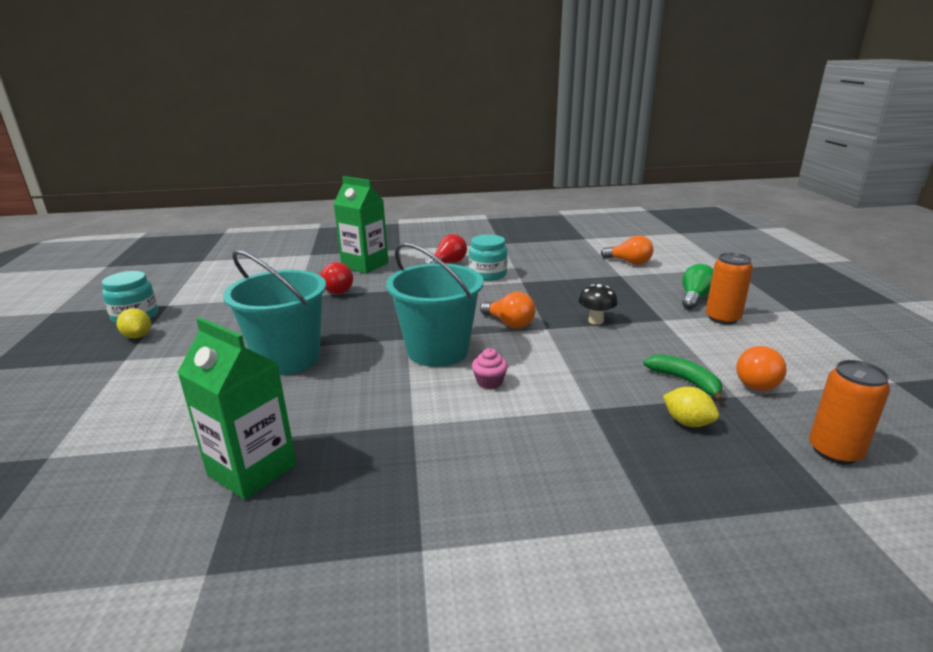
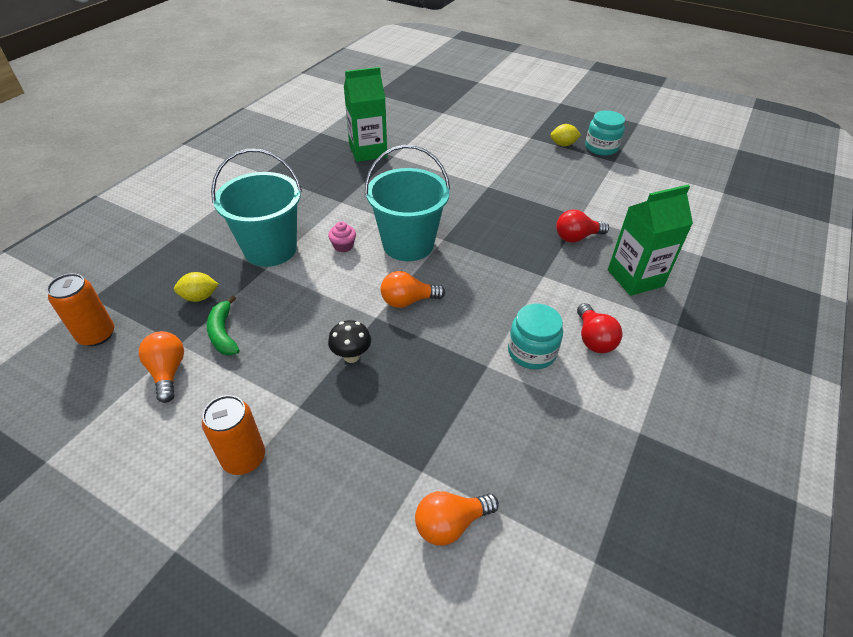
camera: 125 degrees right, 20 degrees up
(288, 358) = (468, 185): turquoise bucket -> turquoise bucket (270, 249)
(685, 381) = (223, 333): green banana -> green banana turned 75 degrees clockwise
(695, 298) = (299, 483): green light bulb -> none

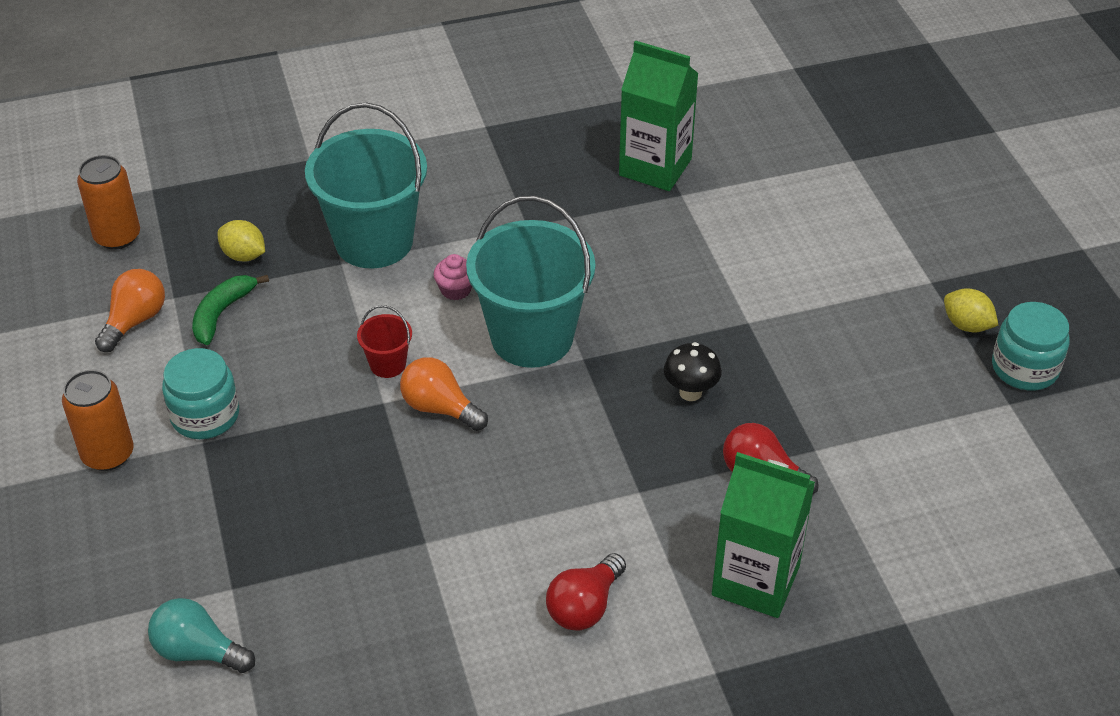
camera: 45 degrees right, 0 degrees up
(351, 356) = (307, 427): black mushroom -> black mushroom (690, 392)
(354, 298) = (388, 364): none -> red bucket
(451, 523) = (198, 651): orange light bulb -> turquoise light bulb
(531, 351) = (493, 565): turquoise jar -> turquoise jar (205, 415)

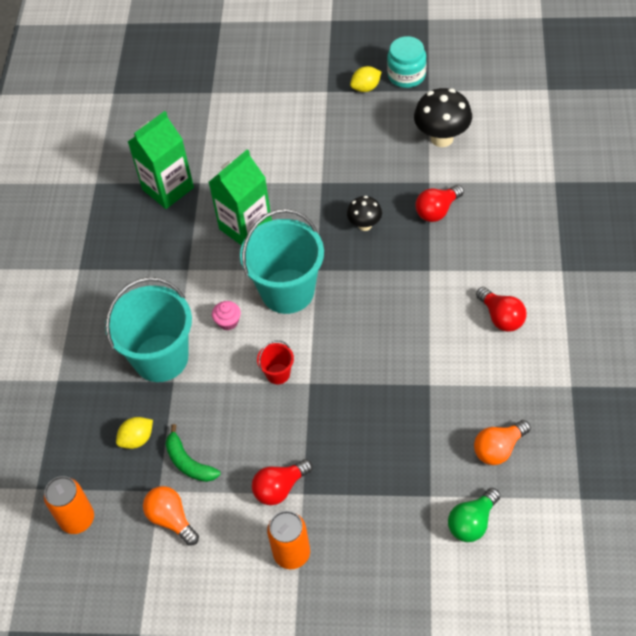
camera: 65 degrees left, 10 degrees up
(198, 651) = (472, 522): turquoise light bulb -> green light bulb
(205, 415) = (280, 488): turquoise jar -> red light bulb
(440, 408) = (327, 353): orange light bulb -> orange light bulb (499, 449)
(755, 580) = (508, 235): green carton -> green carton (245, 227)
(915, 445) = (442, 138): none -> black mushroom

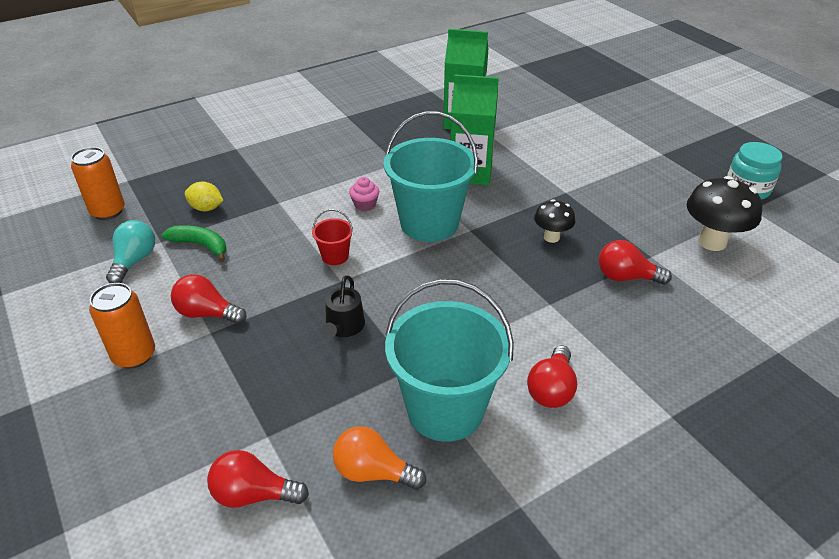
camera: 50 degrees right, 15 degrees down
(161, 358) = (297, 186): turquoise bucket -> turquoise bucket (445, 409)
(171, 519) = (134, 261): orange light bulb -> turquoise light bulb
(188, 462) = (201, 245): green banana -> green banana turned 105 degrees clockwise
(361, 404) = (344, 327): none -> black watering can
(366, 88) = (698, 172): yellow lemon -> none
(472, 522) = (253, 494): green light bulb -> red light bulb

